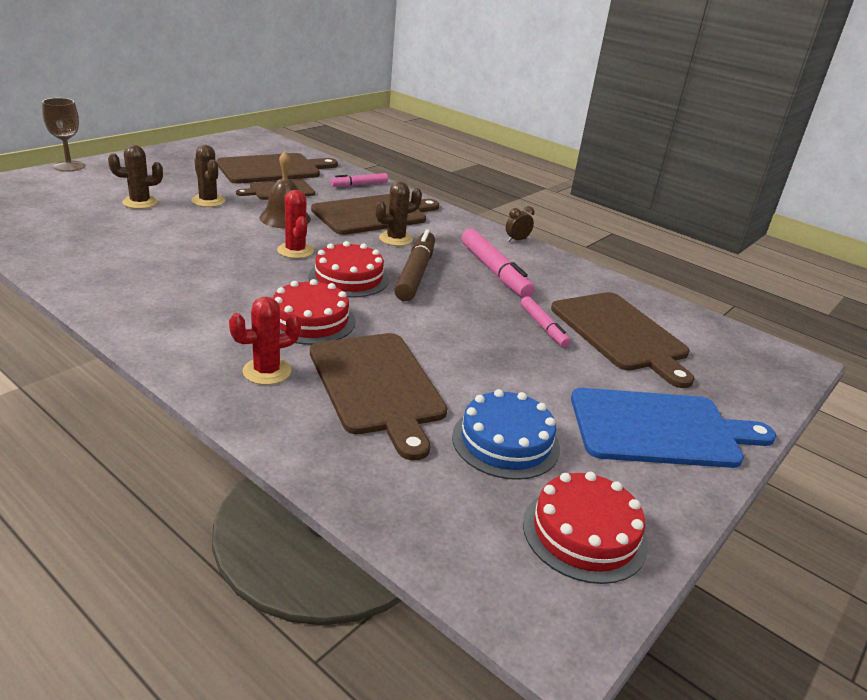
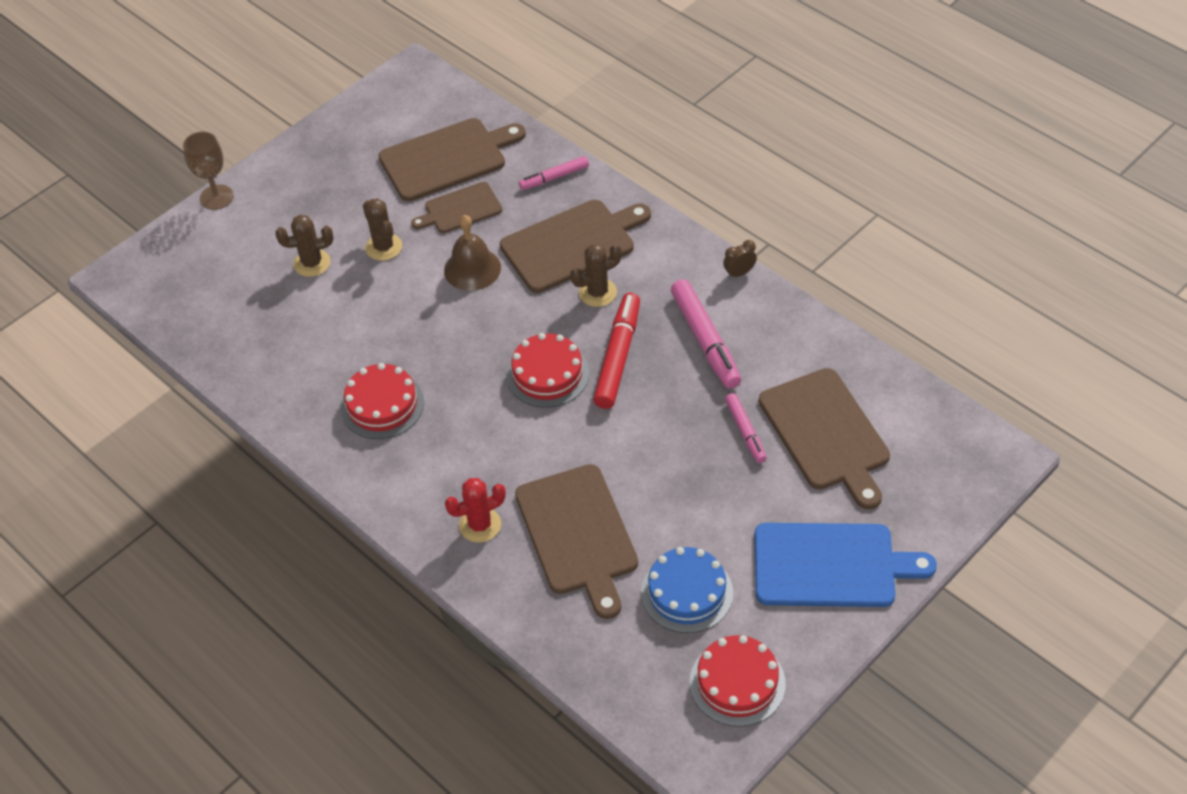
camera: 10 degrees right, 20 degrees up
(295, 251) = (489, 333): red cactus -> none
(310, 320) = (513, 449): red cake -> red cake (382, 405)
(415, 273) = (618, 357): brown marker -> red marker

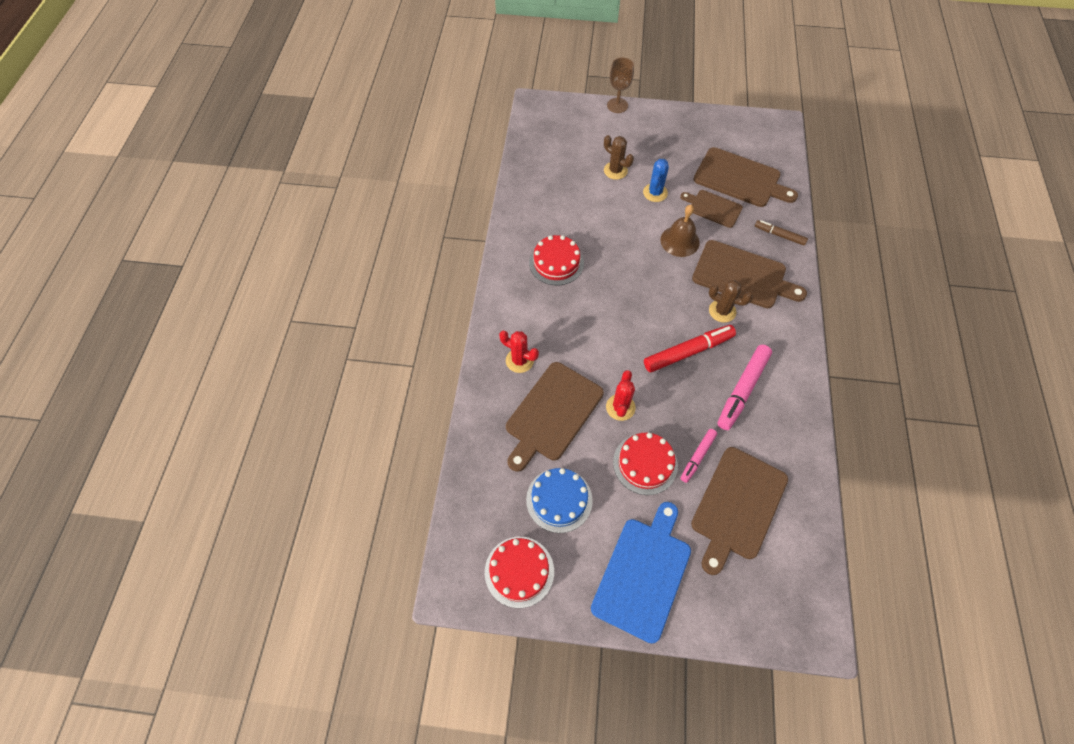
camera: 50 degrees right, 10 degrees up
(384, 247) = (655, 193): brown cactus -> blue cactus
(547, 374) = (644, 325): red cake -> red cake (645, 463)
(554, 177) = (779, 235): pink marker -> brown marker
(628, 463) = (620, 407): none -> red cactus
(739, 273) = (809, 375): brown clock -> none
(831, 565) = (643, 574): blue cutting board -> blue cutting board turned 120 degrees counterclockwise

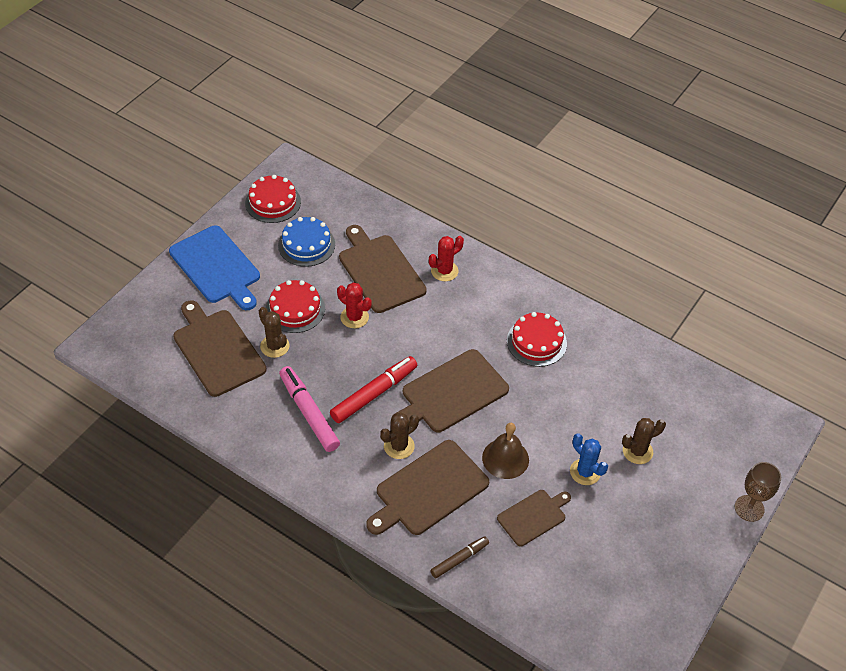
camera: 115 degrees right, 10 degrees down
(688, 351) = (374, 393): red marker -> red marker turned 135 degrees counterclockwise
(697, 457) = (274, 346): pink marker -> brown cactus
(740, 179) = (563, 572): brown cutting board -> brown cutting board (451, 393)

